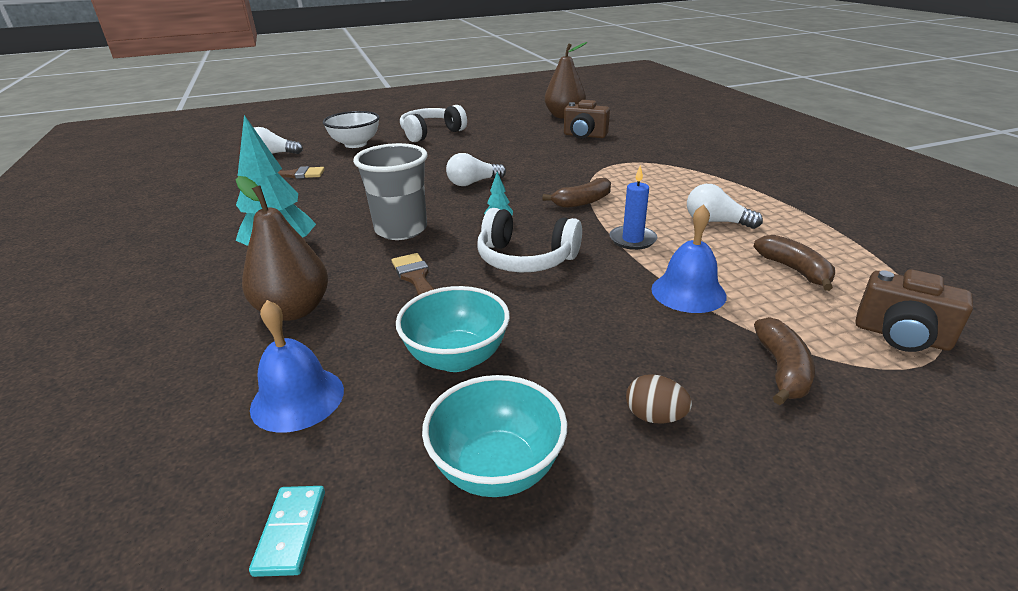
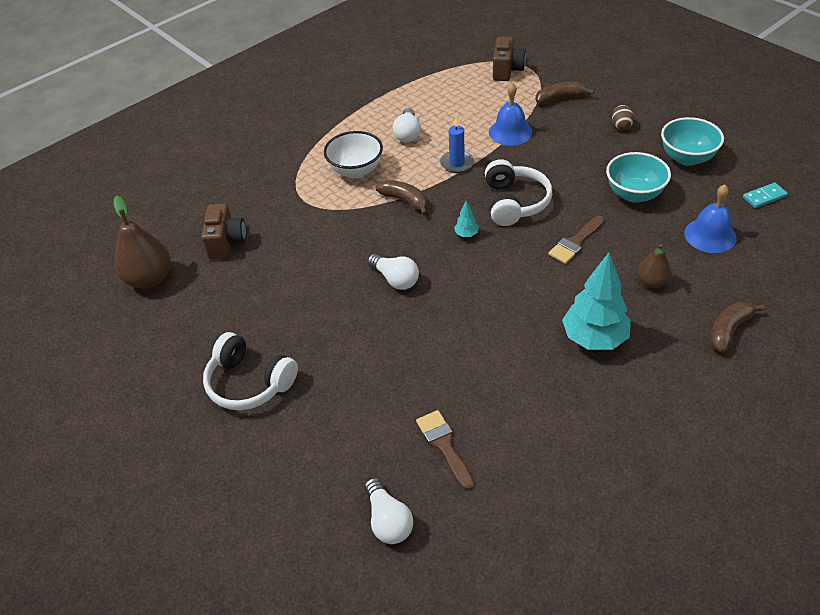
camera: 110 degrees left, 15 degrees up
(294, 310) = (652, 282): brown pear -> brown pear, size x0.58
(355, 144) = (316, 444): white bowl -> white bowl (356, 170)
(401, 230) = (514, 284): grey cup -> none
(794, 270) = (459, 100): brown banana -> brown banana (729, 330)

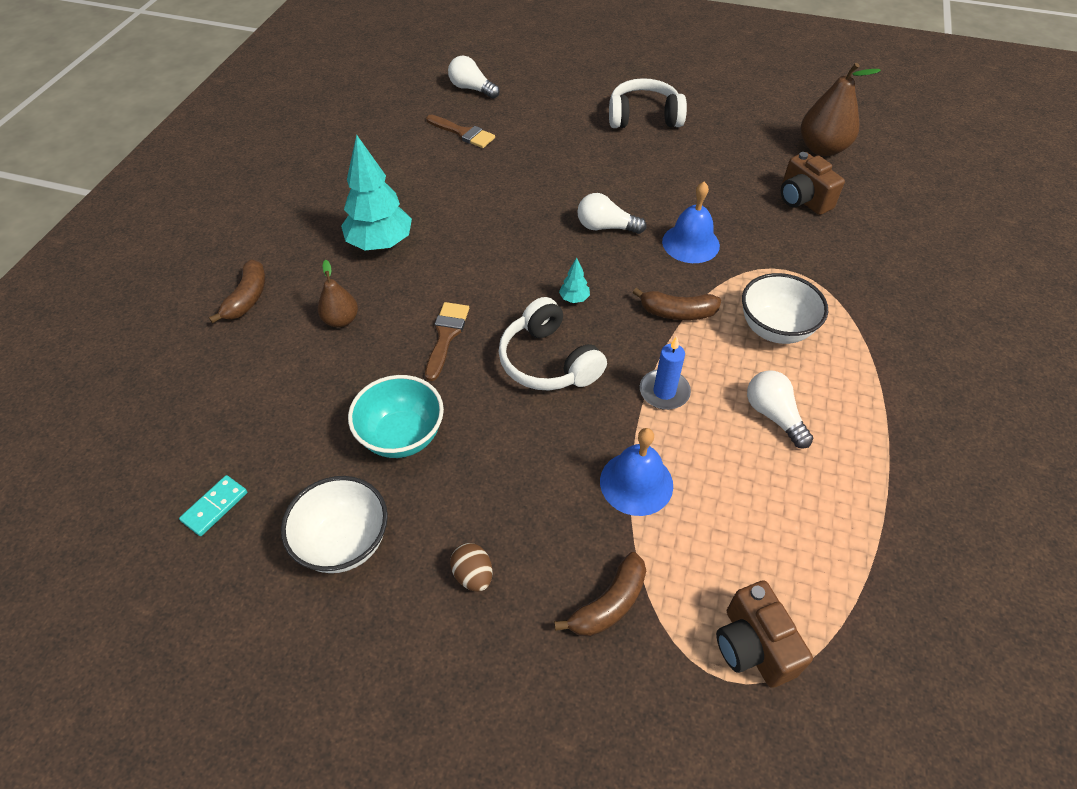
camera: 145 degrees right, 5 degrees up
(687, 158) = (344, 542): turquoise bowl -> white bowl
(710, 235) = (285, 409): blue bell -> blue bell (690, 243)

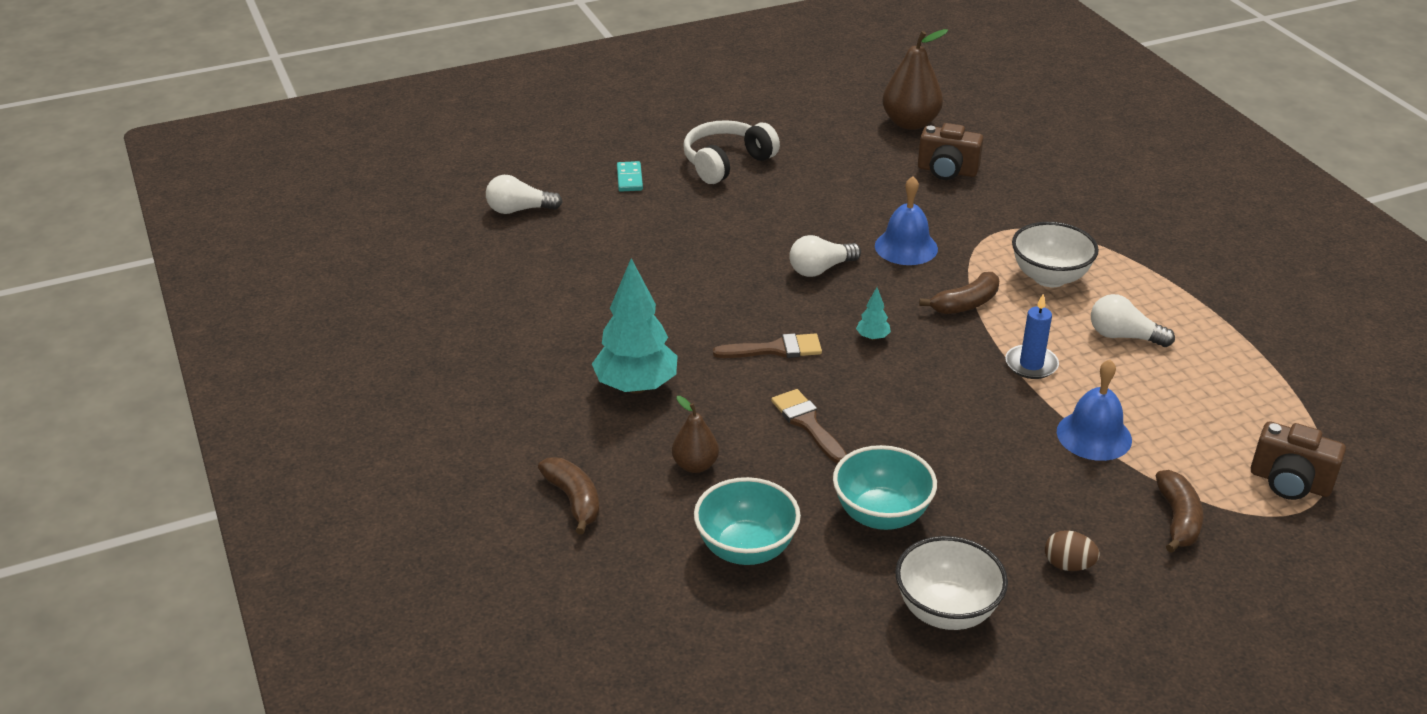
camera: 40 degrees left, 15 degrees down
(215, 507) = (804, 661): turquoise domino -> turquoise domino (629, 179)
(291, 400) = (746, 548): none -> turquoise bowl
(463, 133) = (572, 254): brown brush -> brown brush (775, 349)
(548, 361) = (918, 394): white headphones -> none

